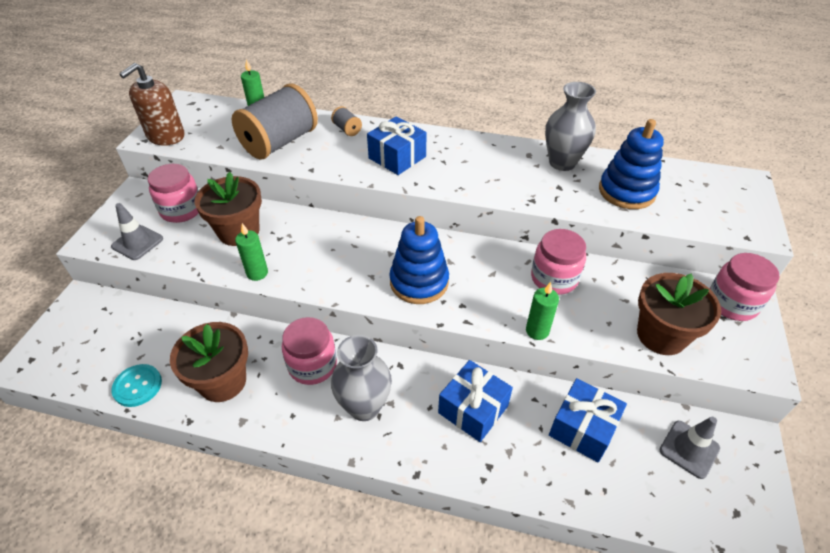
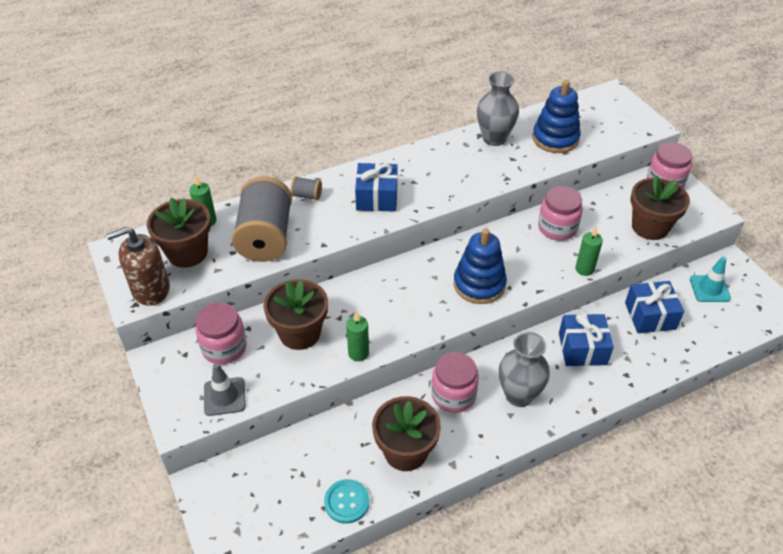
camera: 40 degrees left, 0 degrees up
(165, 136) = (150, 289): brown soap dispenser -> brown soap dispenser turned 75 degrees clockwise
(218, 125) = (187, 253): none -> brown flower pot
(689, 449) = (709, 289): grey traffic cone -> turquoise traffic cone

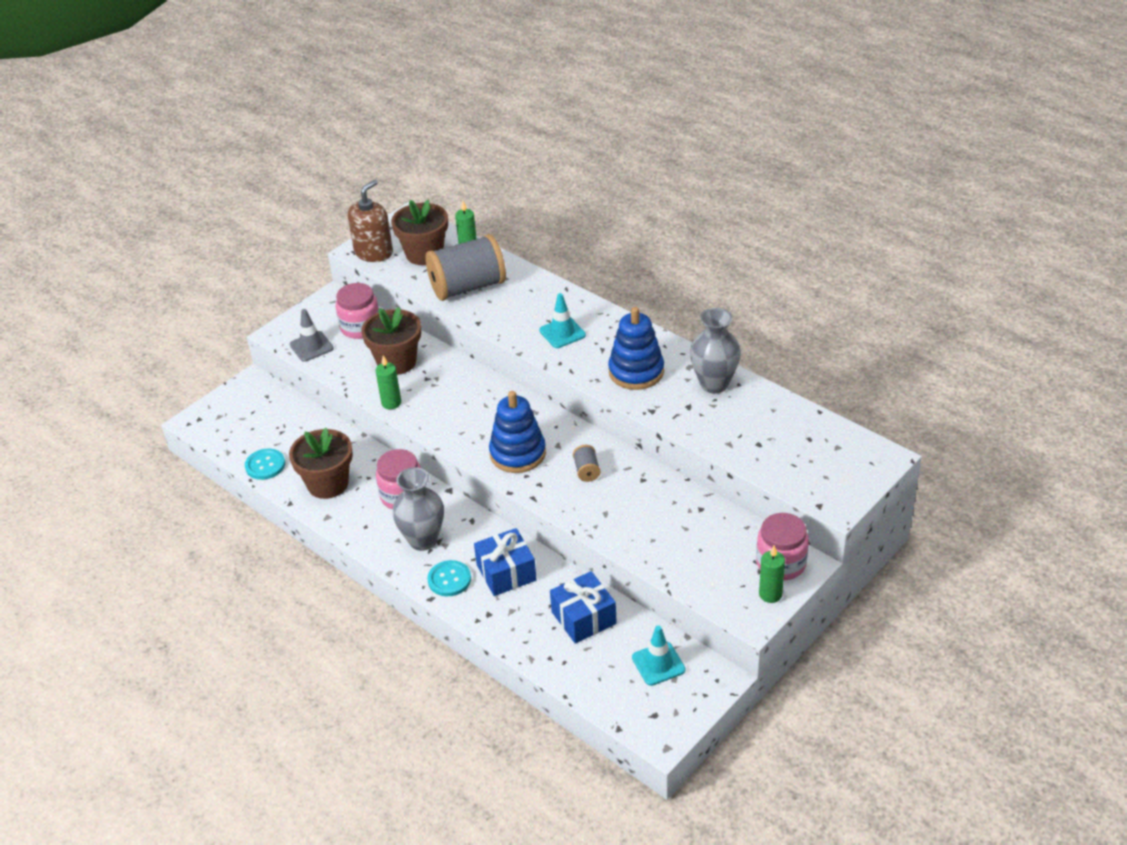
camera: 70 degrees right, 5 degrees down
(150, 289) = (374, 252): brown soap dispenser -> brown soap dispenser turned 75 degrees clockwise
(307, 195) = (537, 290): grey spool -> grey spool (586, 471)
(377, 197) = (562, 333): blue gift -> turquoise traffic cone
(555, 139) = (749, 430): blue stacking toy -> blue stacking toy (636, 372)
(557, 228) = (637, 489): pink jar -> none
(576, 390) = (449, 579): none -> turquoise button
(584, 269) = (585, 524): green candle -> green candle (770, 594)
(650, 227) = (688, 564): brown flower pot -> none

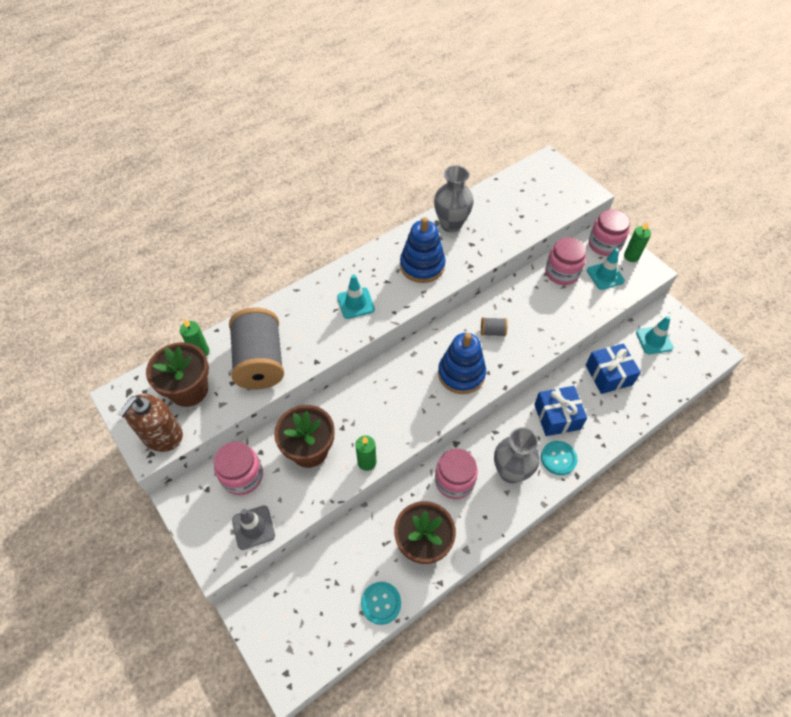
camera: 80 degrees left, 15 degrees up
(374, 252) = (162, 435): brown soap dispenser -> brown soap dispenser turned 105 degrees counterclockwise
(708, 524) = (562, 273): none -> pink jar
(721, 568) = (605, 275): none -> turquoise traffic cone

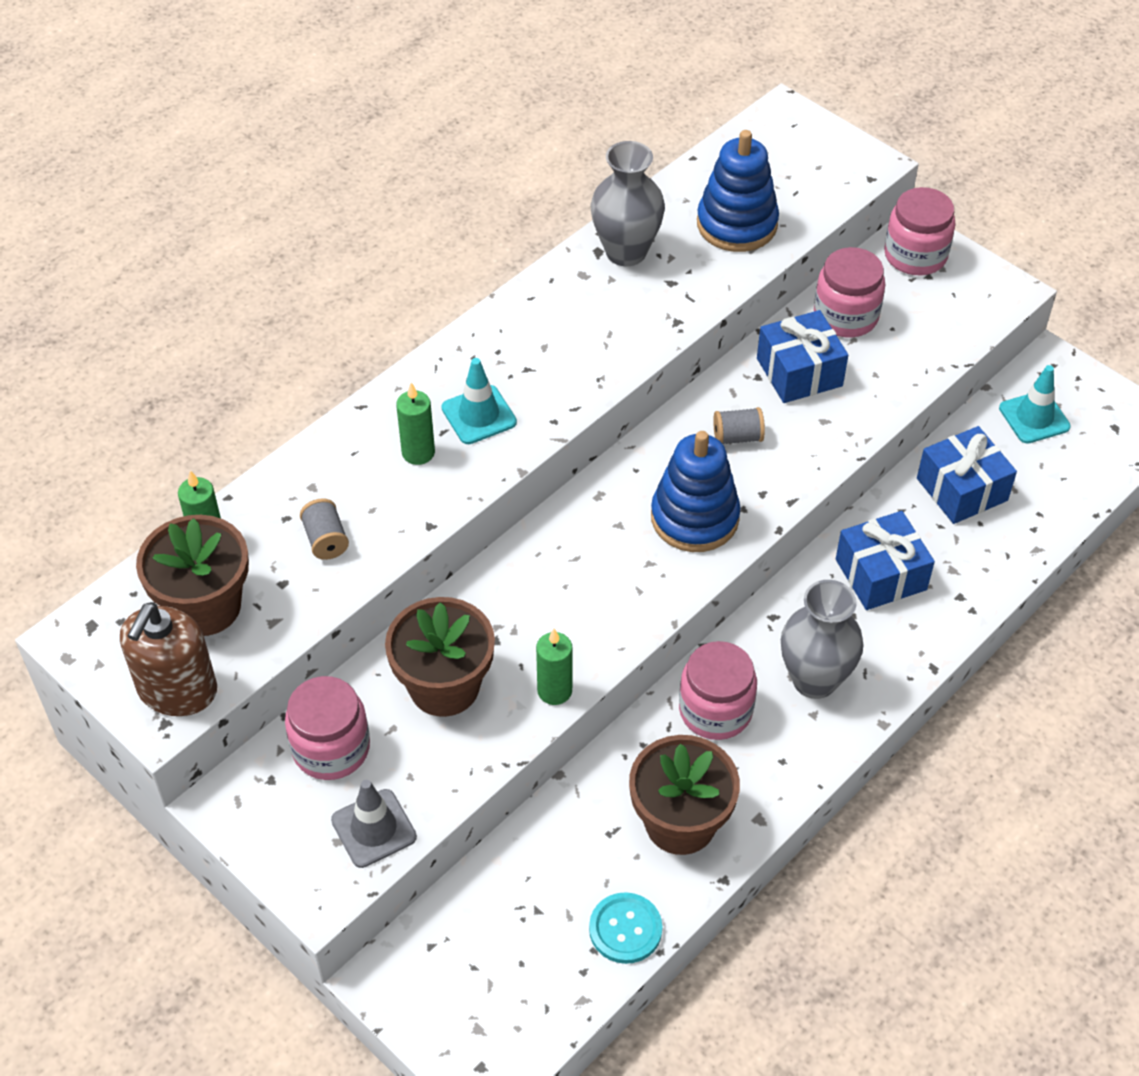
camera: 10 degrees left, 5 degrees down
(260, 361) = (326, 540): grey spool -> grey spool, size x0.41
(422, 266) = (588, 333): blue stacking toy -> blue stacking toy (737, 224)
(532, 300) = (799, 372): none -> blue gift
(558, 458) = (896, 644): turquoise button -> none
(605, 275) = (926, 311): turquoise traffic cone -> none
(631, 256) = (968, 270): green candle -> green candle (418, 453)

